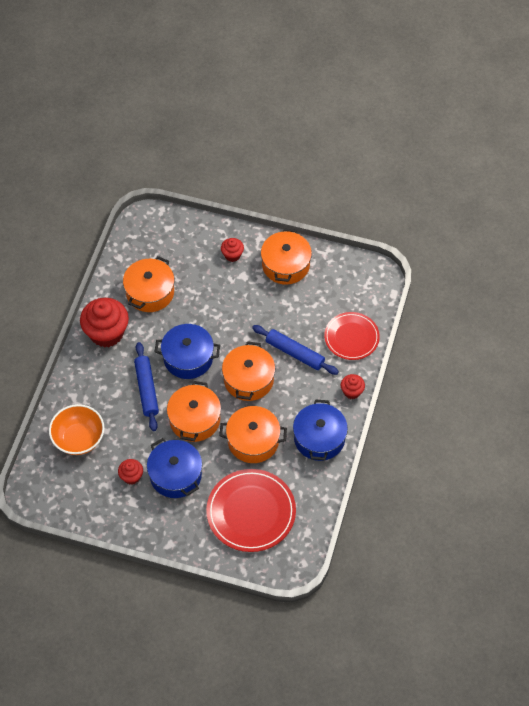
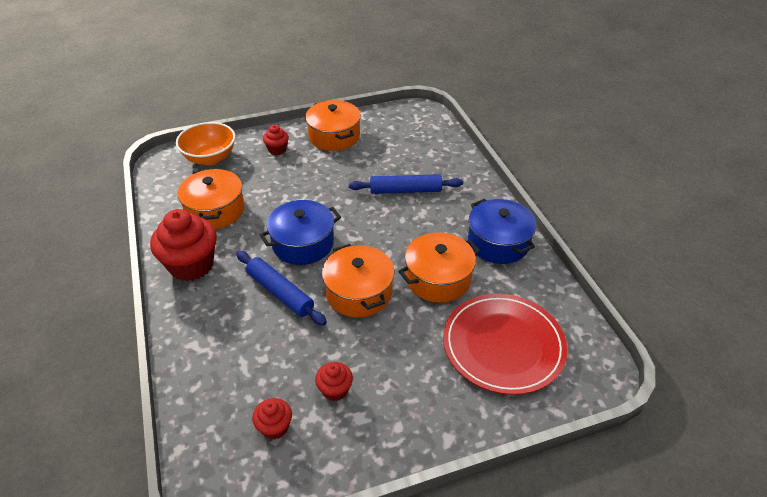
camera: 35 degrees left, 15 degrees down
(79, 439) = (234, 386): orange bowl -> orange bowl (210, 158)
(175, 475) = (386, 357): blue pot -> none
(248, 379) = (382, 231): orange pot -> none
(351, 337) = (443, 157): red plate -> none
(352, 391) = (486, 193): red cupcake -> red cupcake (275, 427)

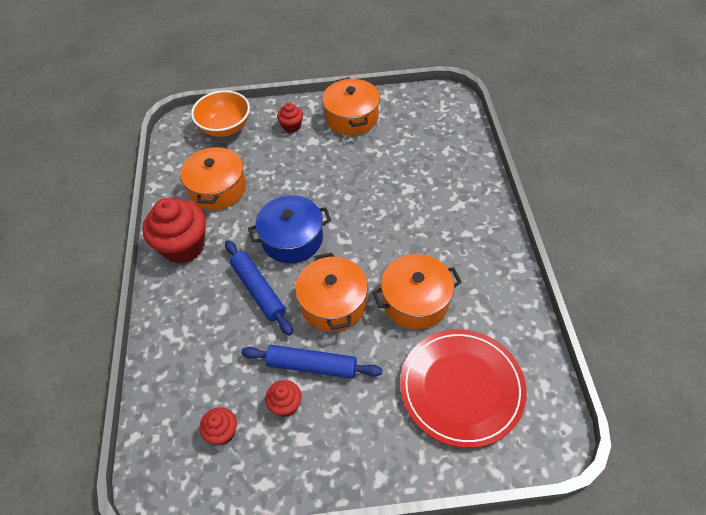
camera: 15 degrees right, 10 degrees up
(405, 190) = (408, 193): blue rolling pin -> blue rolling pin (312, 366)
(498, 242) = (489, 269): blue pot -> none

